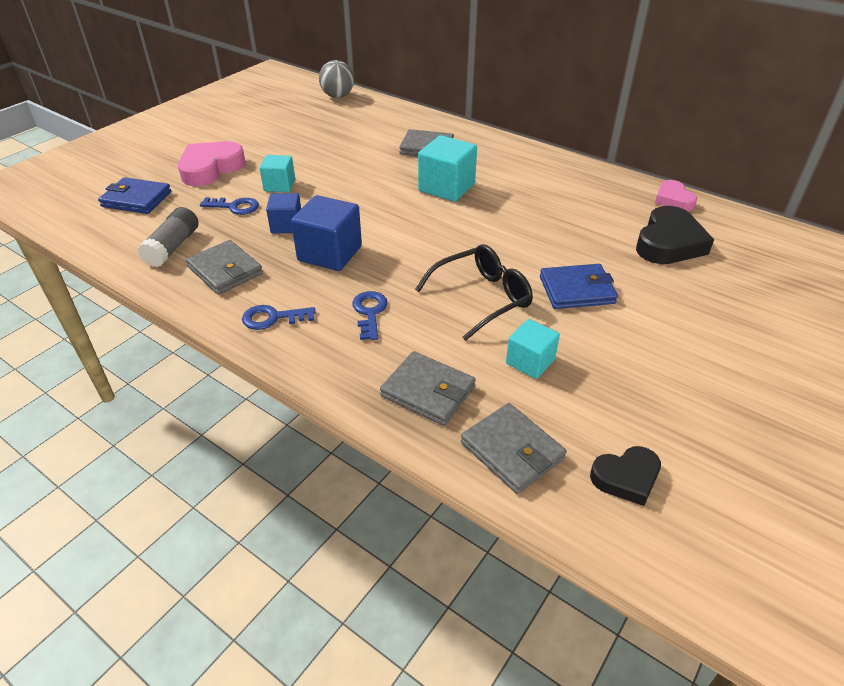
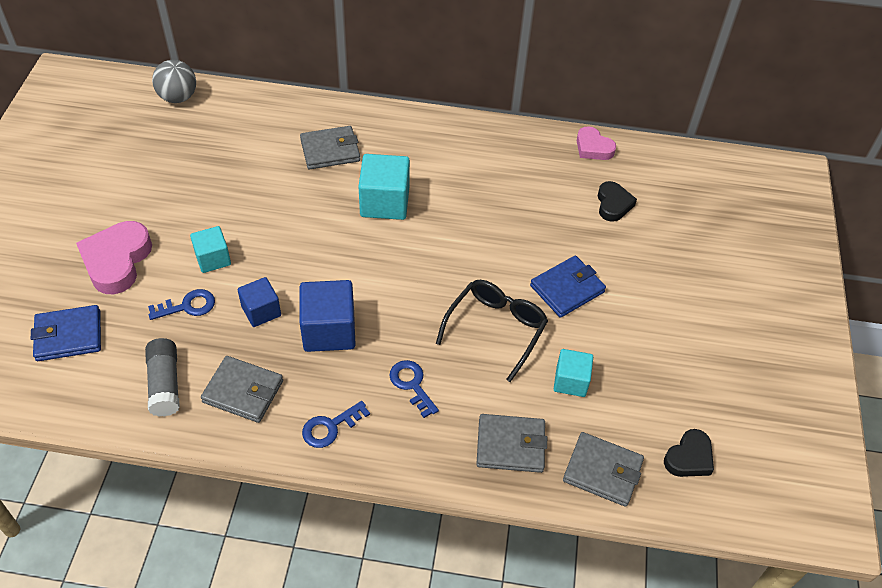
camera: 30 degrees left, 10 degrees up
(669, 243) = (613, 204): black heart -> black heart, size x0.60

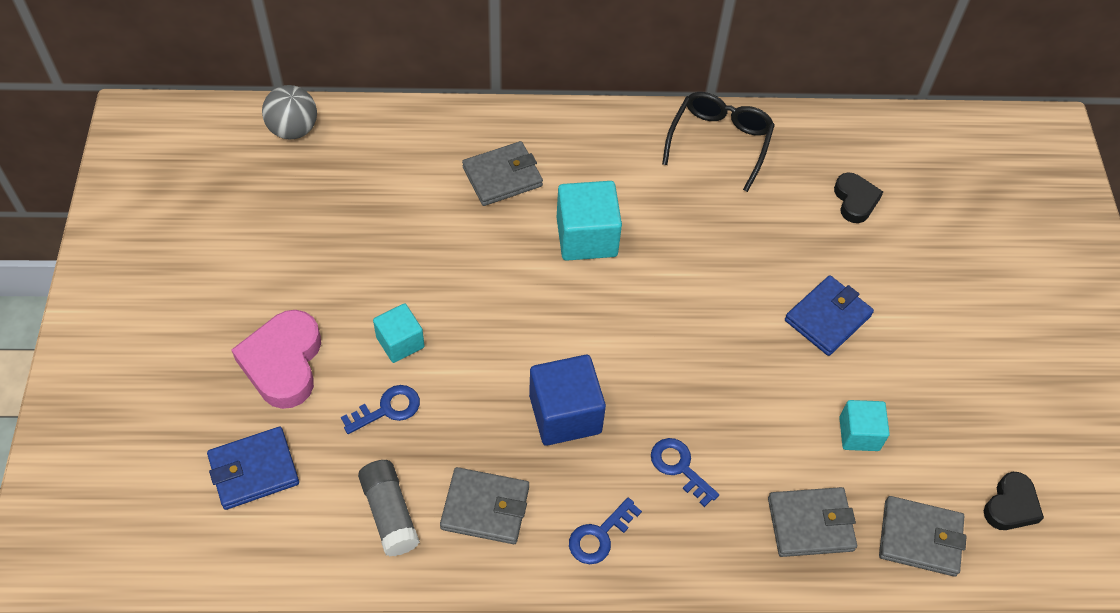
camera: 10 degrees left, 5 degrees up
(261, 311) = (478, 402): blue cube -> none
(496, 329) = (758, 381): black glasses -> black glasses (719, 142)
(593, 147) = (814, 129): pink heart -> none

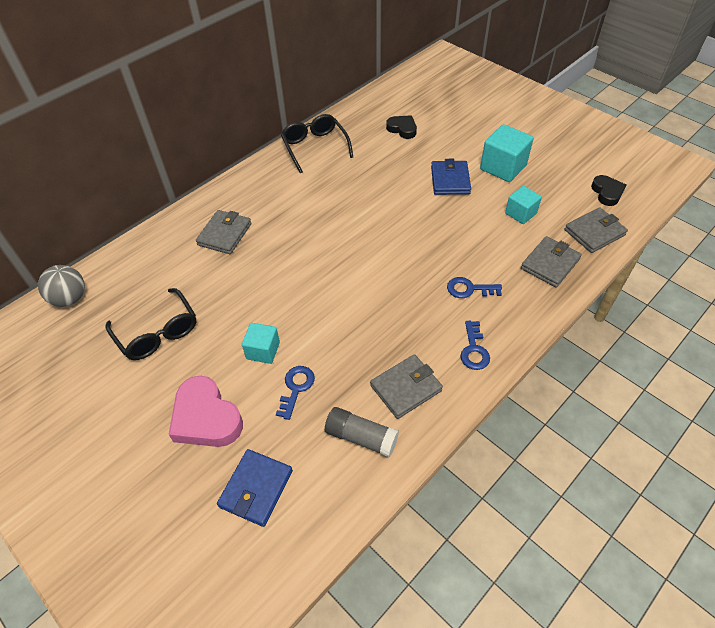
camera: 40 degrees left, 5 degrees down
(330, 236) = (157, 333): none -> black glasses
(565, 414) = (389, 311): blue cube -> none
(586, 237) = (301, 229): turquoise cube -> turquoise cube (503, 167)

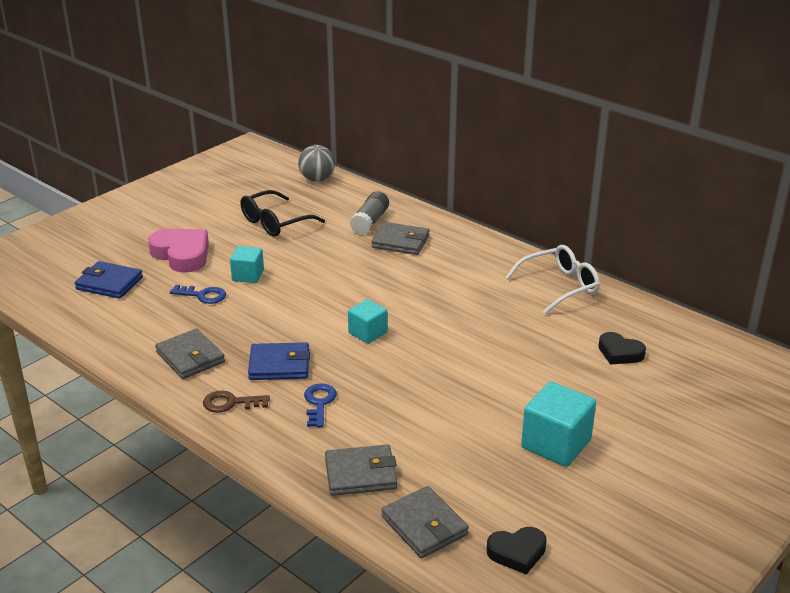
camera: 85 degrees right, 20 degrees down
(206, 418) = (182, 254): pink heart -> pink heart turned 90 degrees clockwise
(315, 147) = (559, 286): black glasses -> white glasses
(361, 437) = (143, 332): grey glue stick -> grey glue stick (370, 222)
(402, 129) = (619, 353): black heart -> black heart turned 90 degrees clockwise
(450, 180) = (517, 393): blue wallet -> blue wallet (279, 365)
(474, 350) = (230, 403): blue key -> brown key
(520, 213) = (457, 454): turquoise cube -> turquoise cube (367, 333)
(550, 264) = (361, 474): grey wallet -> grey wallet turned 45 degrees counterclockwise

